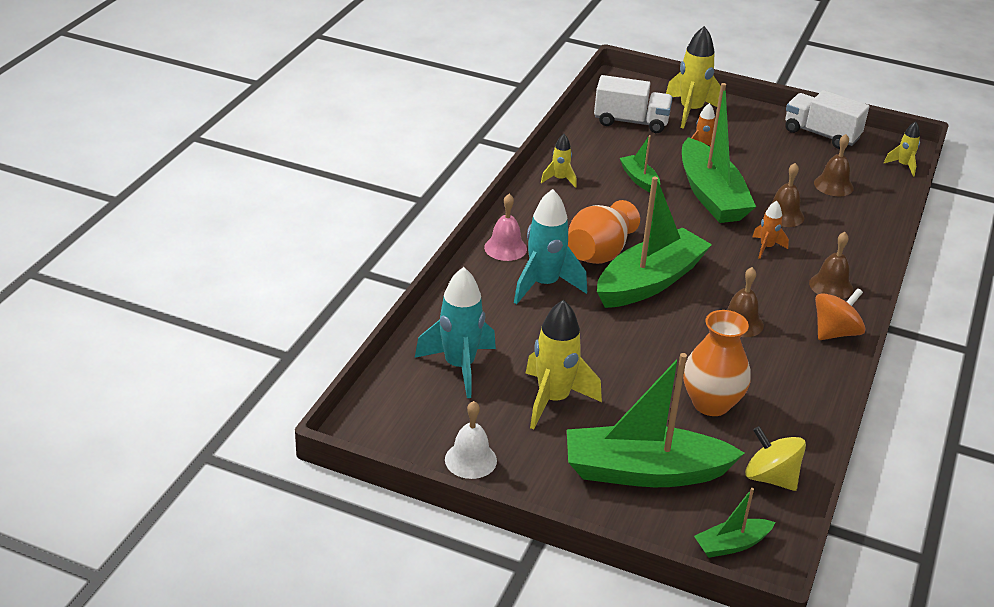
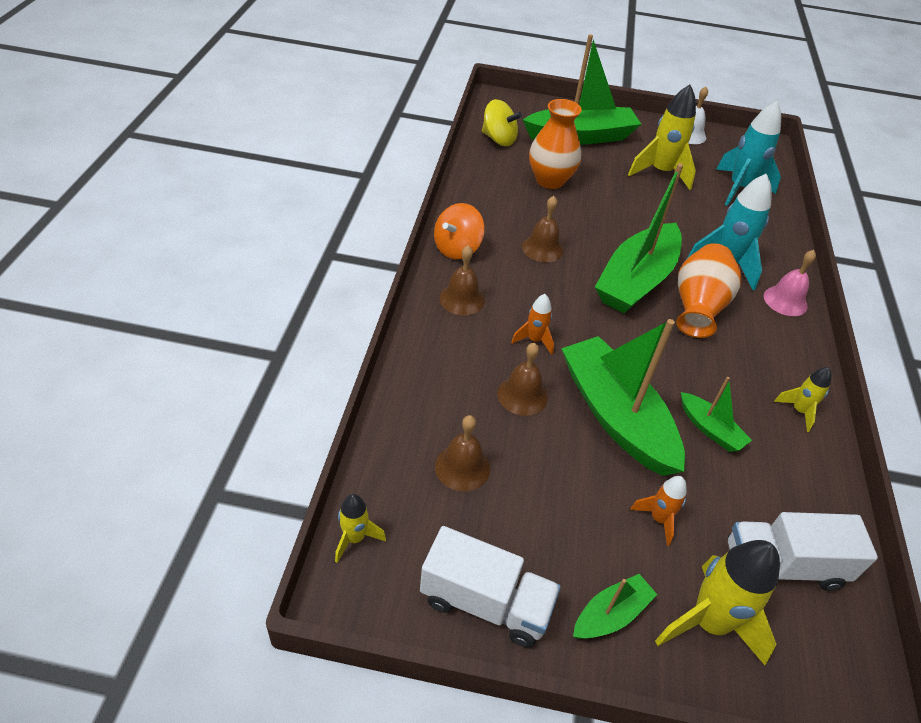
camera: 165 degrees right, 10 degrees up
(731, 544) = (517, 106): green boat -> green boat (611, 614)

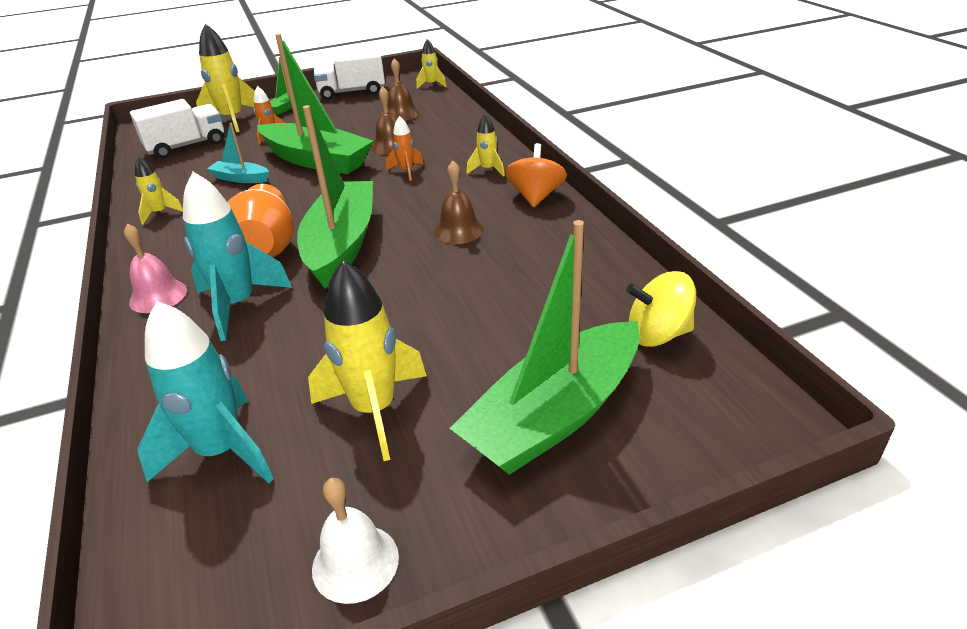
camera: 155 degrees right, 10 degrees down
(462, 299) = (488, 170): brown bell -> yellow rocket
(550, 180) = (524, 307): orange vase -> none
(710, 429) = (240, 178): green boat -> turquoise boat

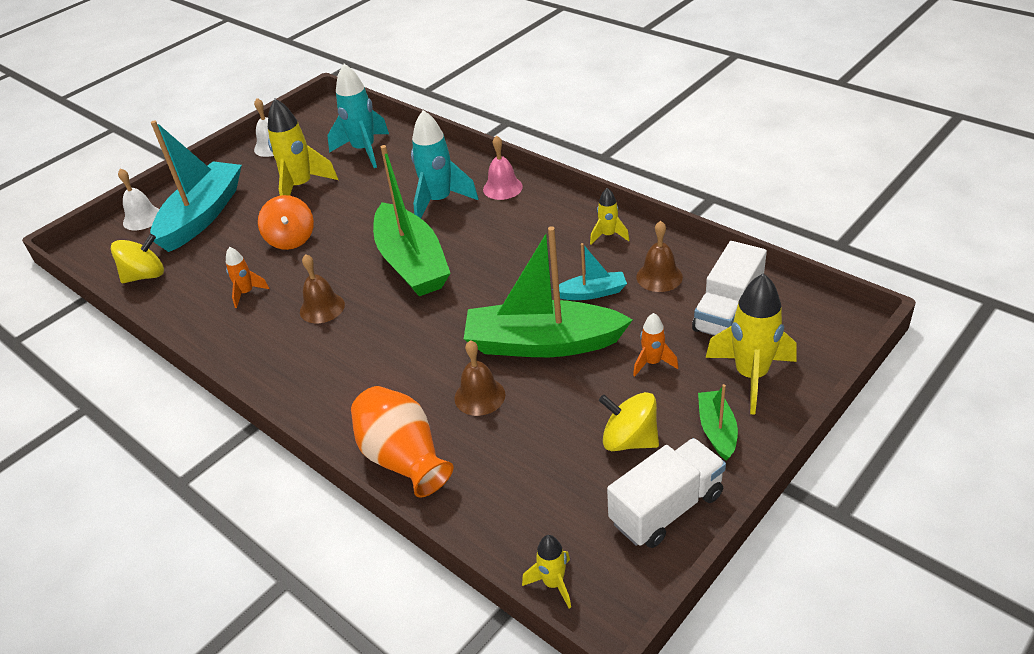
camera: 155 degrees right, 5 degrees up
(266, 248) = (470, 240): orange vase -> orange vase (404, 458)
(334, 113) = (629, 440): none -> yellow spinning top
(401, 114) = (527, 471): brown bell -> brown bell (659, 277)
(406, 171) = (425, 361): orange rocket -> orange rocket (247, 293)
(488, 170) = (336, 393): yellow rocket -> none
(535, 197) = (267, 370): orange spinning top -> orange spinning top (291, 239)
(555, 415) = (202, 216): green boat -> turquoise boat
(666, 457) = (142, 218): none -> white bell

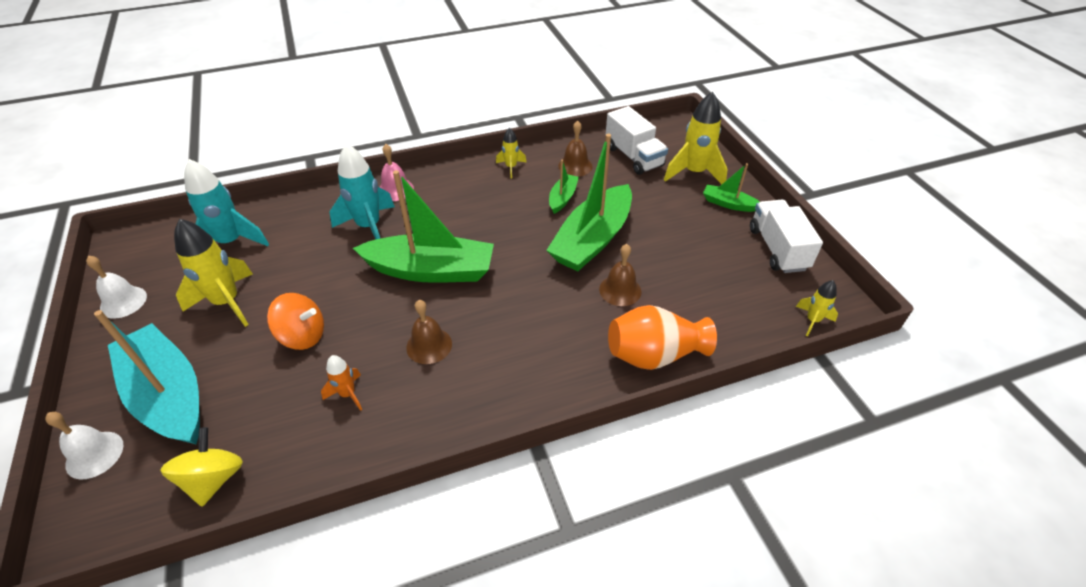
camera: 65 degrees left, 5 degrees up
(592, 293) = (562, 198): turquoise boat -> green boat
(629, 440) = (712, 240): yellow spinning top -> none
(652, 363) = (652, 202): orange rocket -> none

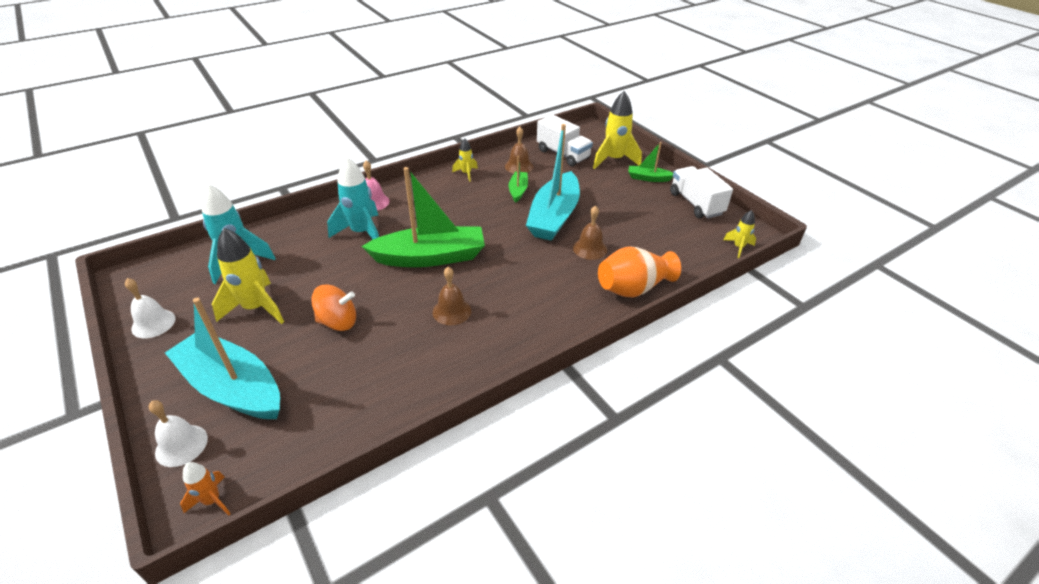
camera: 15 degrees left, 5 degrees down
(214, 479) = (304, 441): yellow spinning top -> none
(348, 394) = (397, 358): orange rocket -> orange rocket (212, 500)
(592, 239) = (554, 216): green boat -> turquoise boat

